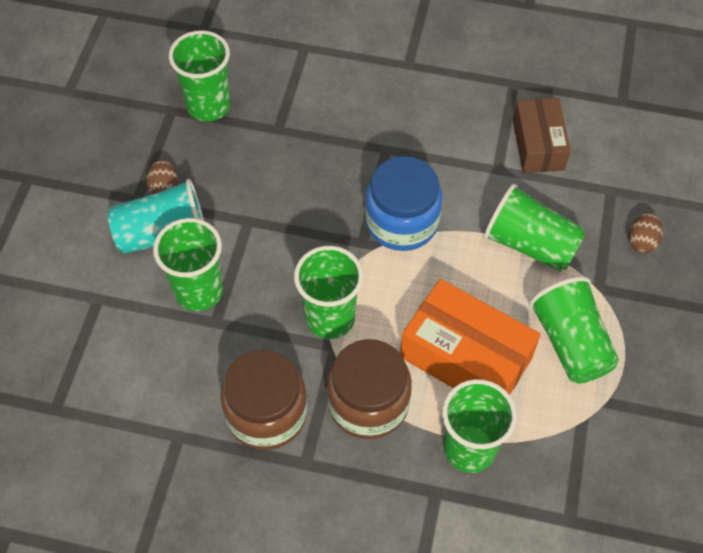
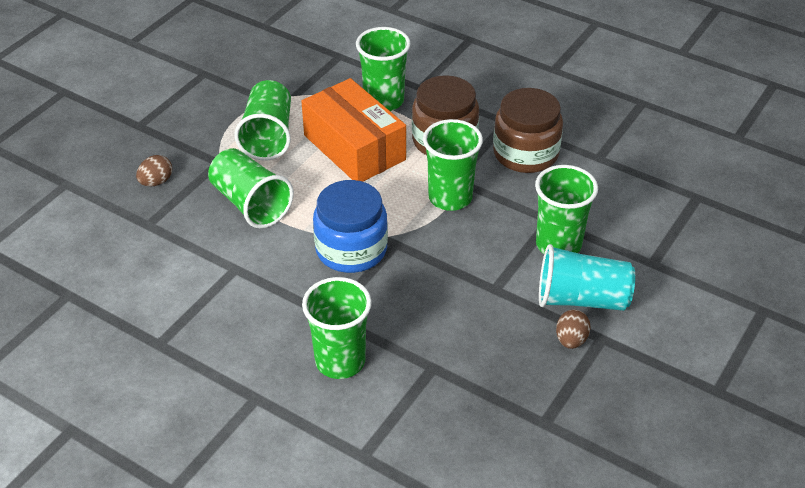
camera: 160 degrees left, 15 degrees down
(208, 106) = (500, 415): green cup -> green cup (340, 361)
(538, 145) = (181, 278): brown box -> none

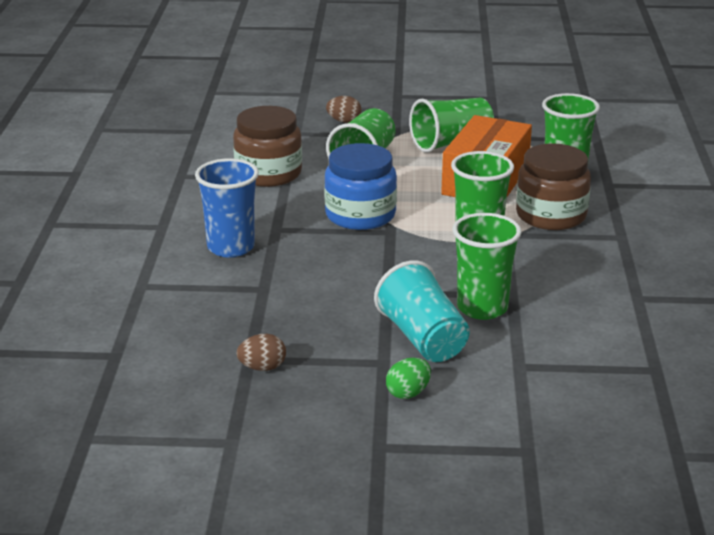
camera: 60 degrees right, 15 degrees down
(340, 361) = (231, 247): green cup -> blue cup
(525, 153) = (589, 258): brown jar -> brown jar (268, 173)
(571, 340) = (363, 346): brown egg -> brown egg (262, 367)
(654, 342) = (408, 393): none -> green egg

